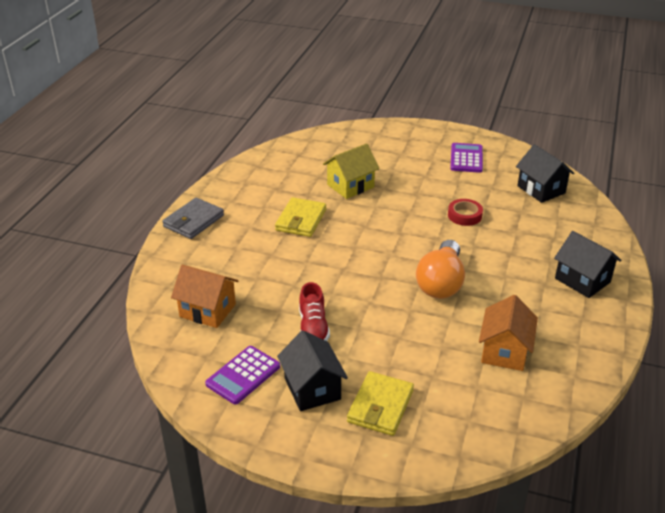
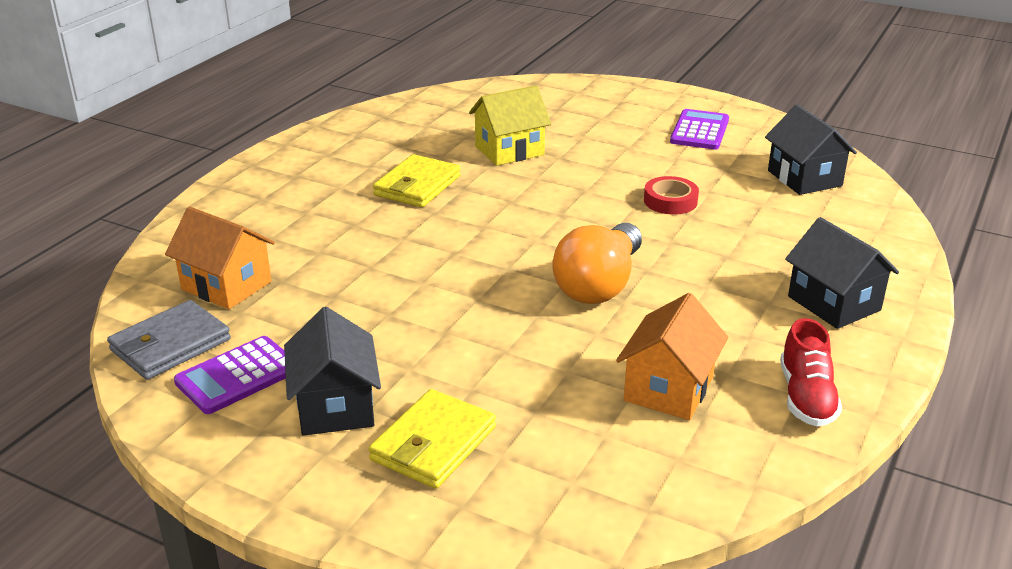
camera: 10 degrees right, 5 degrees down
(193, 221) = (261, 174): grey wallet -> grey wallet (170, 345)
(313, 328) = (374, 324): red shoe -> red shoe (806, 397)

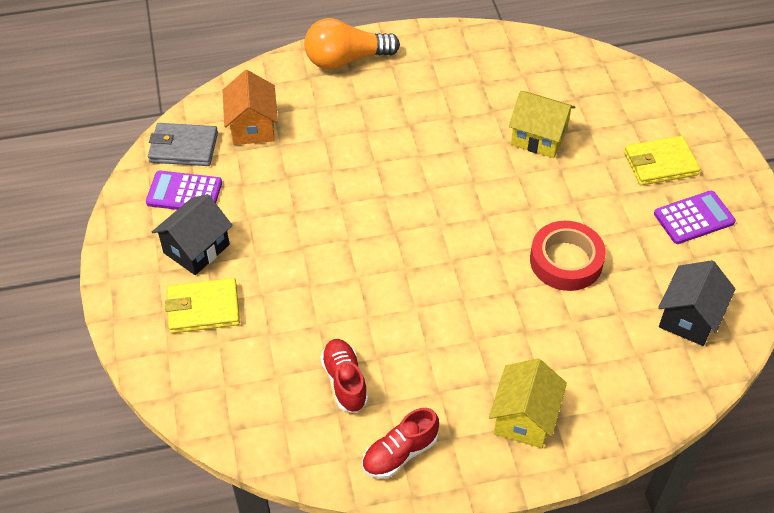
camera: 50 degrees right, 20 degrees up
(417, 186) = (442, 126): yellow wallet -> yellow wallet (660, 164)
(599, 285) = (421, 286): orange light bulb -> orange light bulb (346, 60)
(668, 389) = (345, 381): orange house -> red shoe
(670, 201) = (566, 261): red tape -> red tape, size x1.59
(834, 303) = (524, 418): black house -> yellow house

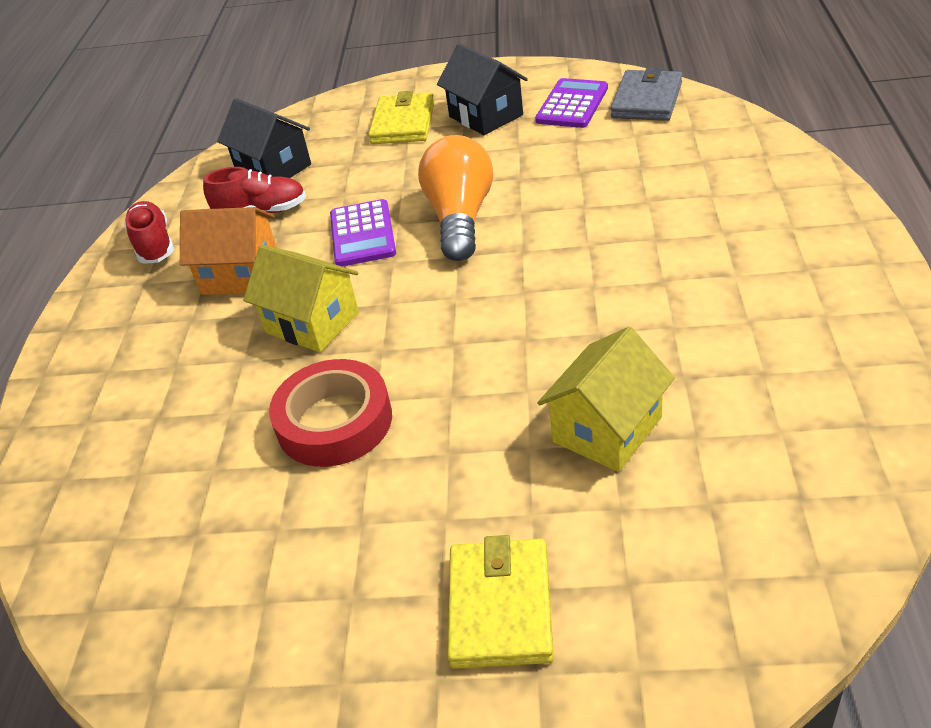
camera: 110 degrees right, 10 degrees down
(252, 126) = (677, 145): orange house -> orange house (241, 275)
(346, 60) = (818, 223): orange light bulb -> orange light bulb (460, 218)
(524, 418) = (126, 343): yellow house -> yellow house (312, 323)
(689, 317) = (157, 557): black house -> black house (273, 168)
(694, 218) = (348, 627): purple calculator -> purple calculator (362, 234)

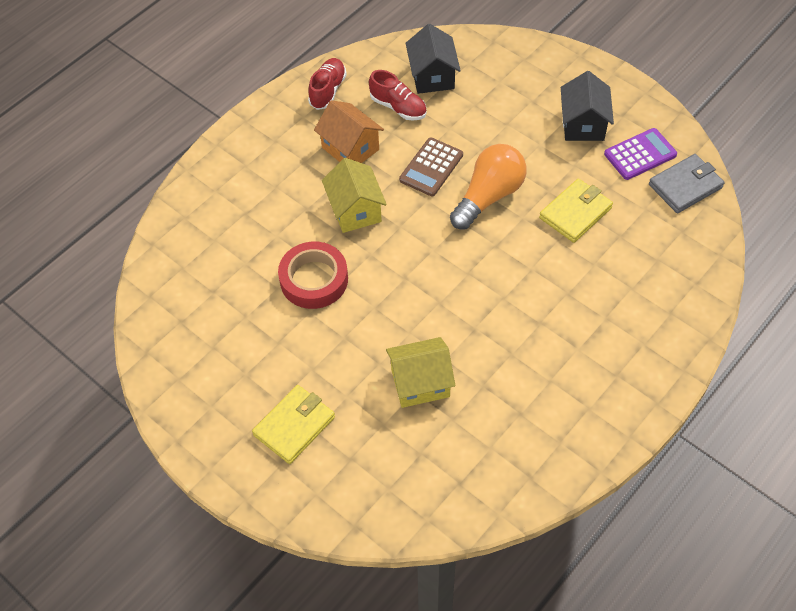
camera: 35 degrees right, 15 degrees up
(362, 234) = (431, 167): purple calculator -> brown calculator
(403, 123) = (532, 93): yellow wallet -> yellow wallet (575, 213)

